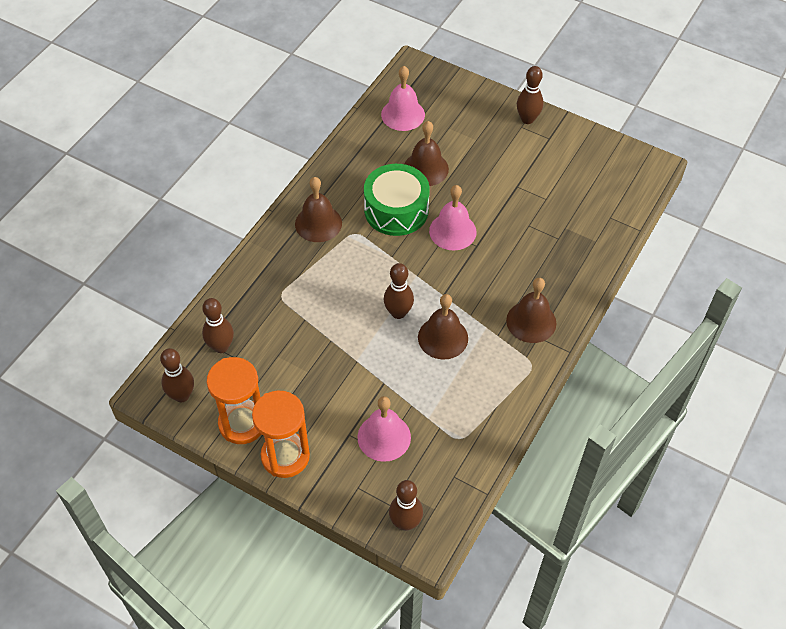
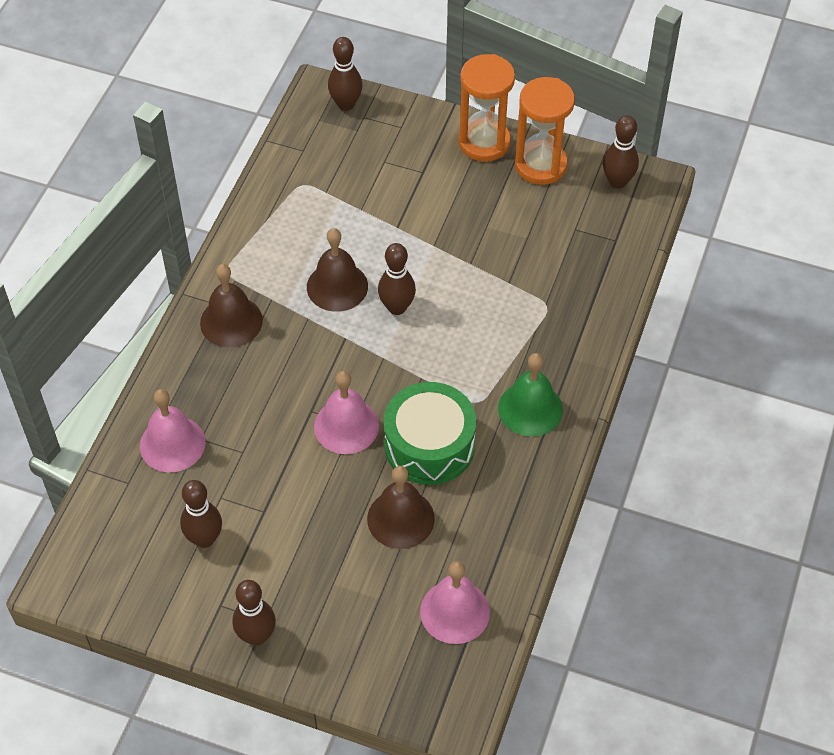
camera: 170 degrees right, 0 degrees up
(221, 346) = (595, 237): brown bowling pin -> brown bowling pin (204, 539)
(318, 223) = (530, 408): brown bell -> green bell
(384, 437) = (384, 174): pink bell -> pink bell (172, 444)

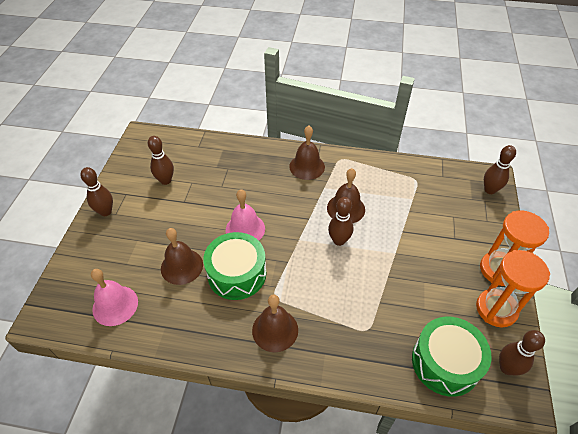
camera: 80 degrees right, 5 degrees down
(172, 444) = (223, 158): pink bell -> none
(530, 408) = (275, 330): green bell -> brown bell
(602, 237) = (445, 362): none -> green drum

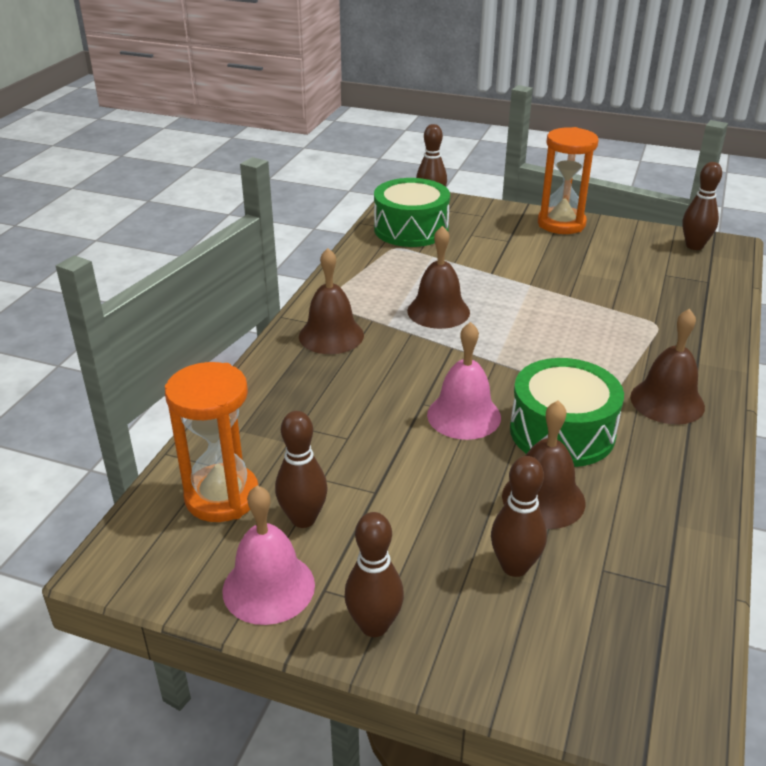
camera: 80 degrees left, 15 degrees down
(115, 305) = (636, 597): pink bell -> pink bell (268, 587)
(339, 240) = (502, 325): brown bowling pin -> brown bowling pin (514, 566)
(445, 362) = (695, 280): green drum -> green drum (411, 229)
(496, 309) = (618, 236): orange hourglass -> orange hourglass (222, 496)

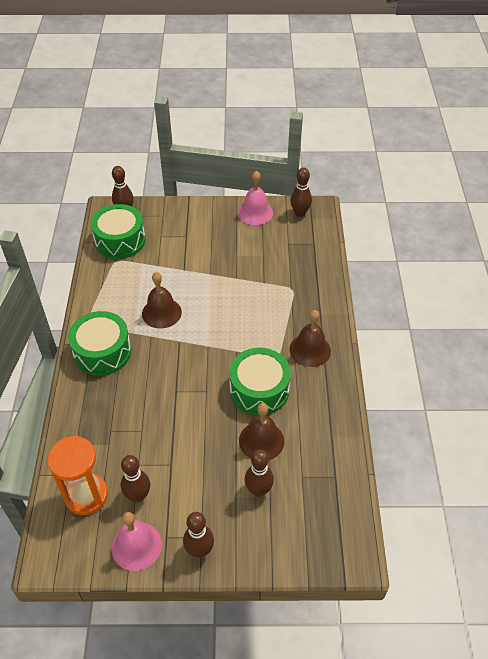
camera: 20 degrees left, 15 degrees up
(331, 335) = (102, 352): brown bell -> green drum
(464, 415) = (202, 394): pink bell -> pink bell (255, 213)
(561, 224) = (215, 211): orange hourglass -> none

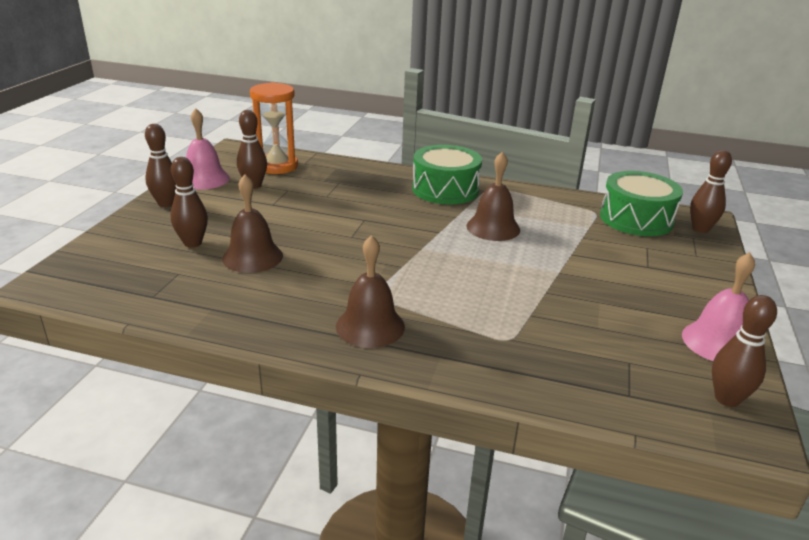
camera: 105 degrees right, 20 degrees down
(259, 390) = (327, 270): green drum -> none

